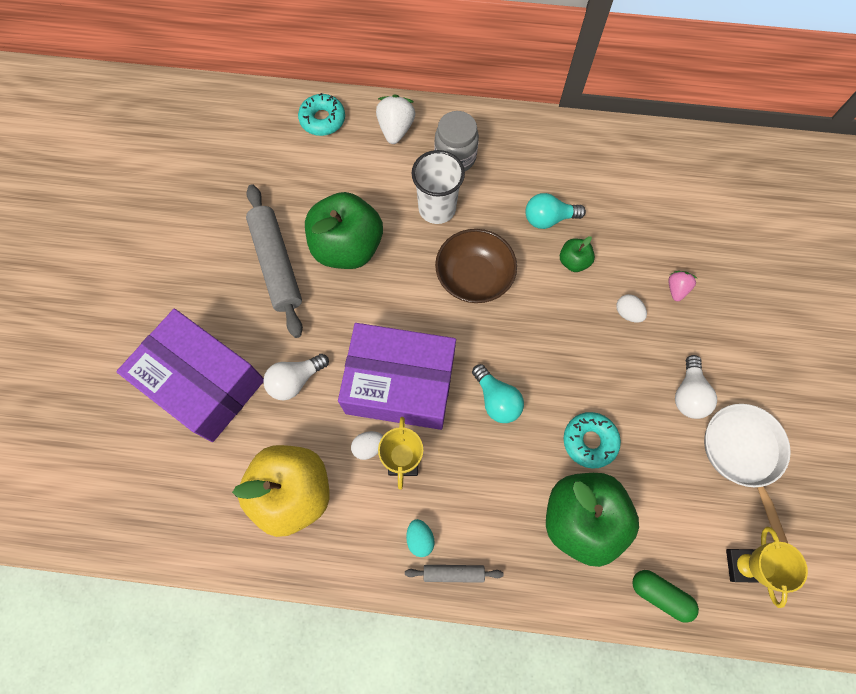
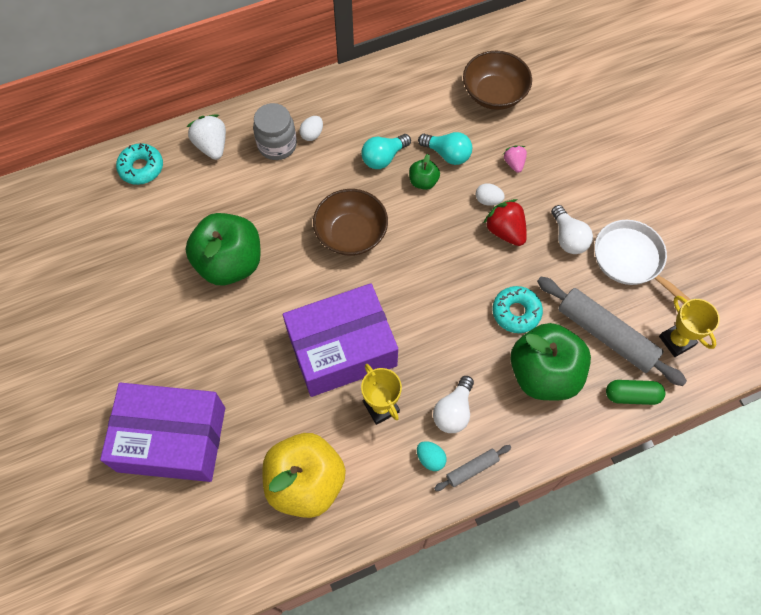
camera: 30 degrees left, 5 degrees down
(276, 264) = (176, 308): grey rolling pin -> grey rolling pin (606, 335)
(295, 380) = (252, 393): white light bulb -> white light bulb (453, 411)
(368, 447) = (346, 412): white egg -> white egg (312, 134)
(437, 208) = (287, 194): white cup -> none
(496, 400) = (426, 320): turquoise light bulb -> turquoise light bulb (447, 154)
(627, 353) = (505, 231): none -> red strawberry
(697, 208) = (494, 94): none -> brown bowl

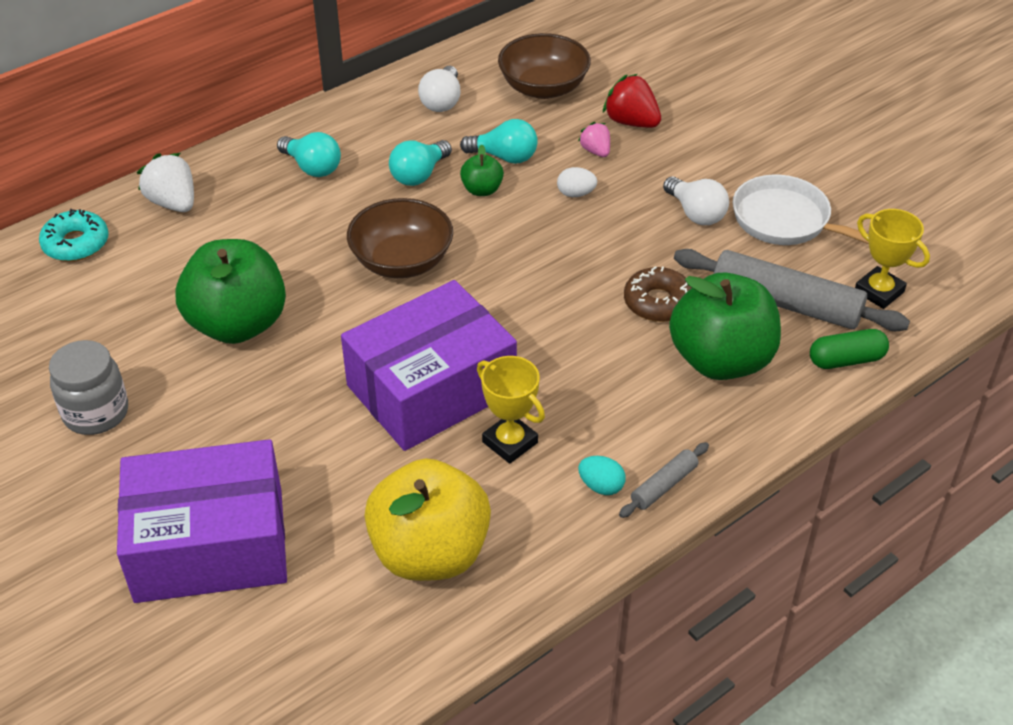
camera: 15 degrees left, 20 degrees down
(277, 145) = (266, 186): grey jar -> grey jar (96, 413)
(312, 134) = (312, 167): white egg -> turquoise light bulb
(453, 411) = (613, 426): white light bulb -> white light bulb (442, 101)
(505, 231) = (610, 221): red strawberry -> red strawberry (631, 122)
(516, 312) = (658, 302): turquoise donut -> brown donut

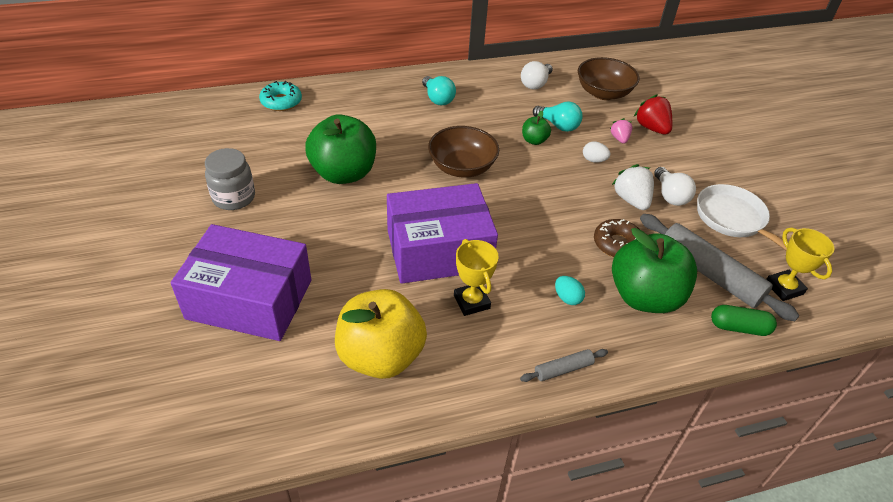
camera: 20 degrees right, 0 degrees up
(173, 203) = (347, 95): white strawberry -> white strawberry (631, 200)
(419, 175) = (499, 121): turquoise light bulb -> none
(601, 486) = (518, 353): turquoise egg -> turquoise egg (567, 298)

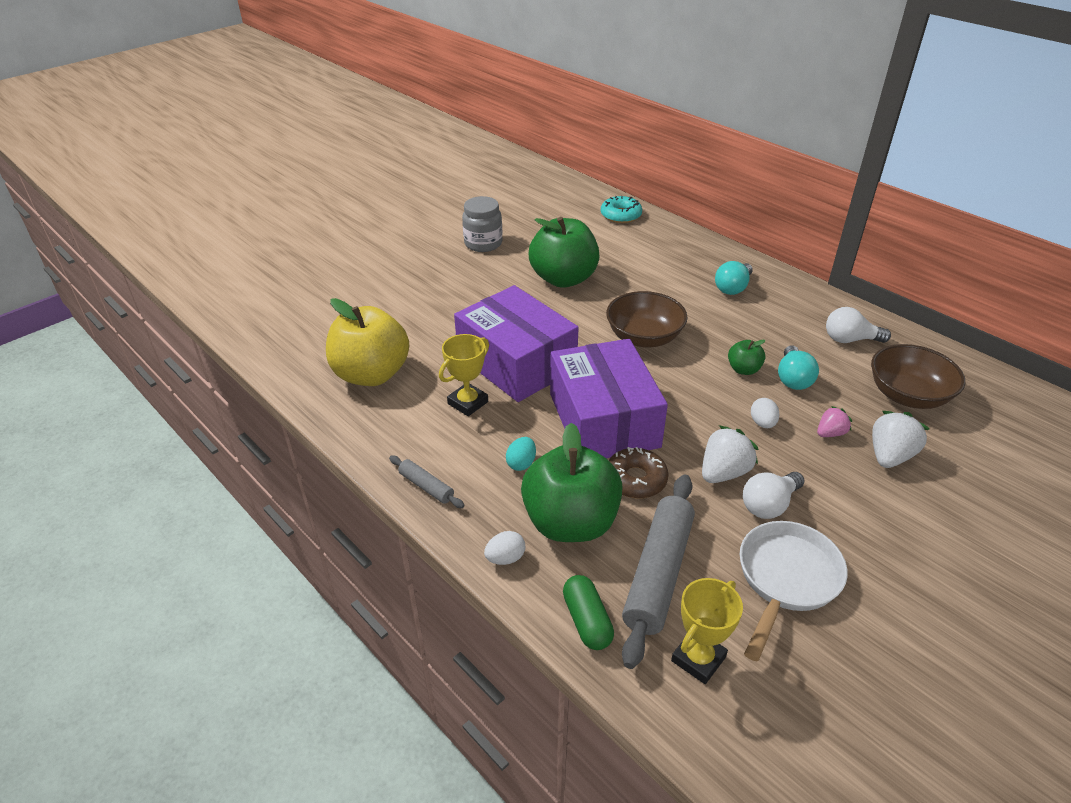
camera: 65 degrees right, 5 degrees down
(249, 299) = (385, 293): purple box -> purple box (603, 420)
(651, 128) = (890, 456): red strawberry -> white strawberry
(665, 348) = (505, 558): none -> white egg

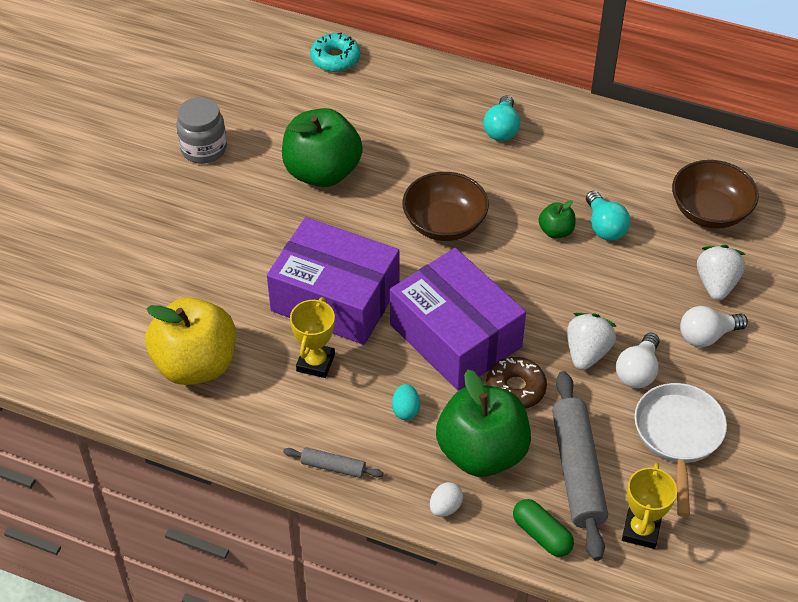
camera: 25 degrees left, 10 degrees up
(762, 423) = (598, 287): white egg -> none
(830, 433) = (659, 277): pink strawberry -> none
(850, 340) = (637, 161): white light bulb -> white light bulb (707, 336)

